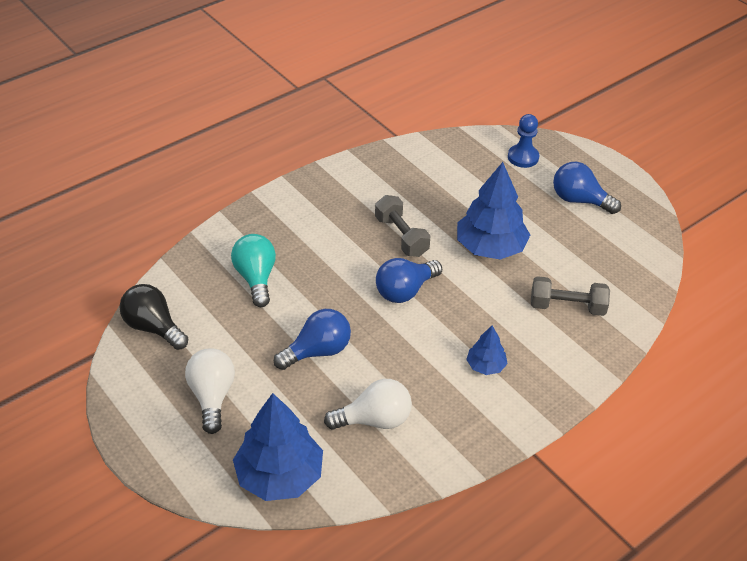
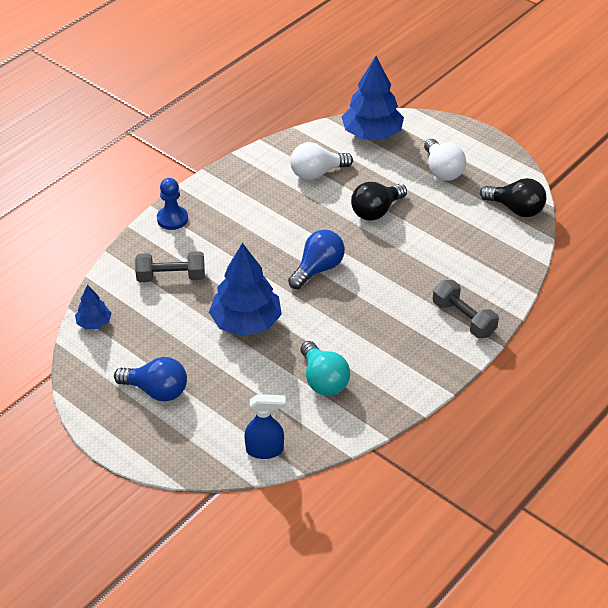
camera: 170 degrees right, 0 degrees up
(256, 278) = (453, 260): turquoise light bulb -> turquoise light bulb (323, 380)
(318, 351) = (376, 211): blue light bulb -> black light bulb
(401, 236) = (335, 320): grey dumbbell -> grey dumbbell (463, 319)
(485, 366) = (238, 220): blue tree -> blue tree (94, 323)
(487, 144) = (265, 450): none -> blue spray bottle
(523, 157) = (221, 438): blue pawn -> blue pawn (172, 219)

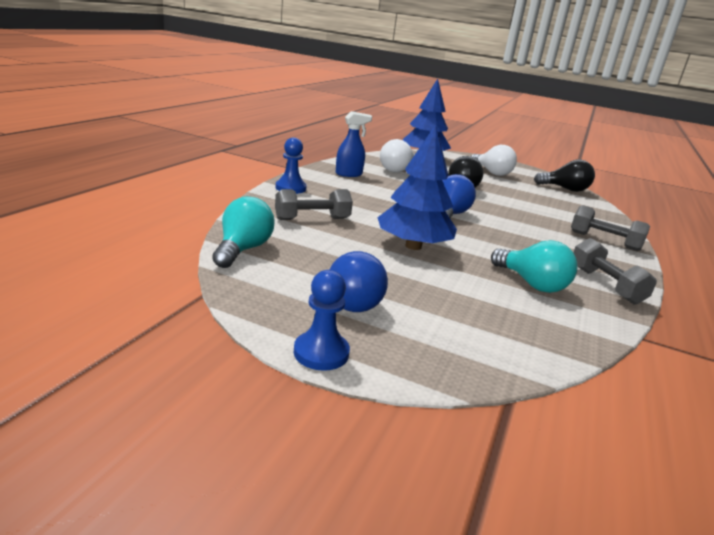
camera: 20 degrees left, 20 degrees down
(94, 323) = (243, 249): blue tree -> turquoise light bulb
(110, 439) = (321, 353): none -> blue pawn
(156, 390) = (354, 300): blue light bulb -> blue light bulb turned 90 degrees clockwise
(265, 450) = (532, 347): blue spray bottle -> blue spray bottle (349, 174)
(395, 386) = (605, 285): none -> grey dumbbell

